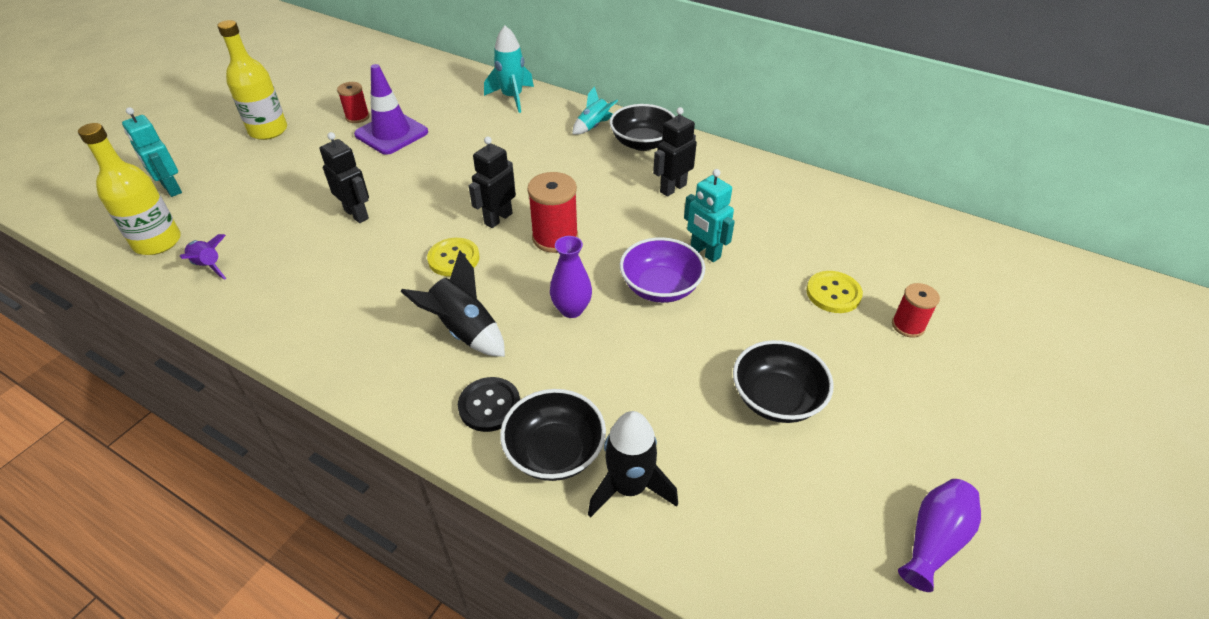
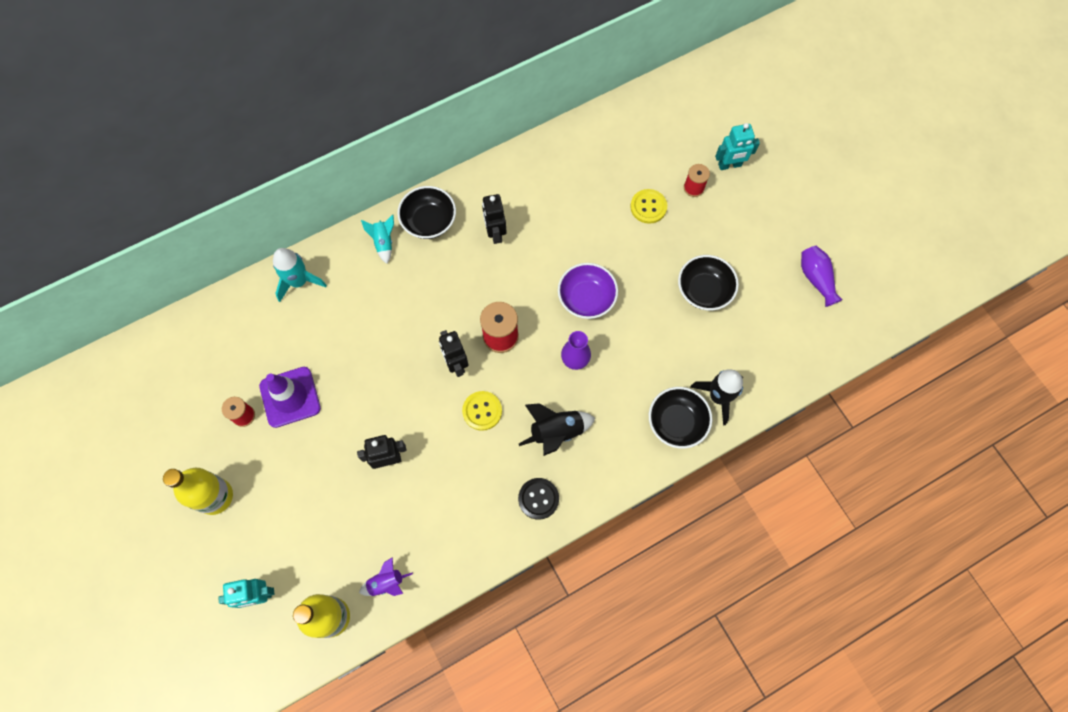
camera: 60 degrees left, 25 degrees up
(489, 405) = (625, 443): black button -> black button (538, 499)
(705, 252) = (571, 253): turquoise robot -> turquoise robot (729, 165)

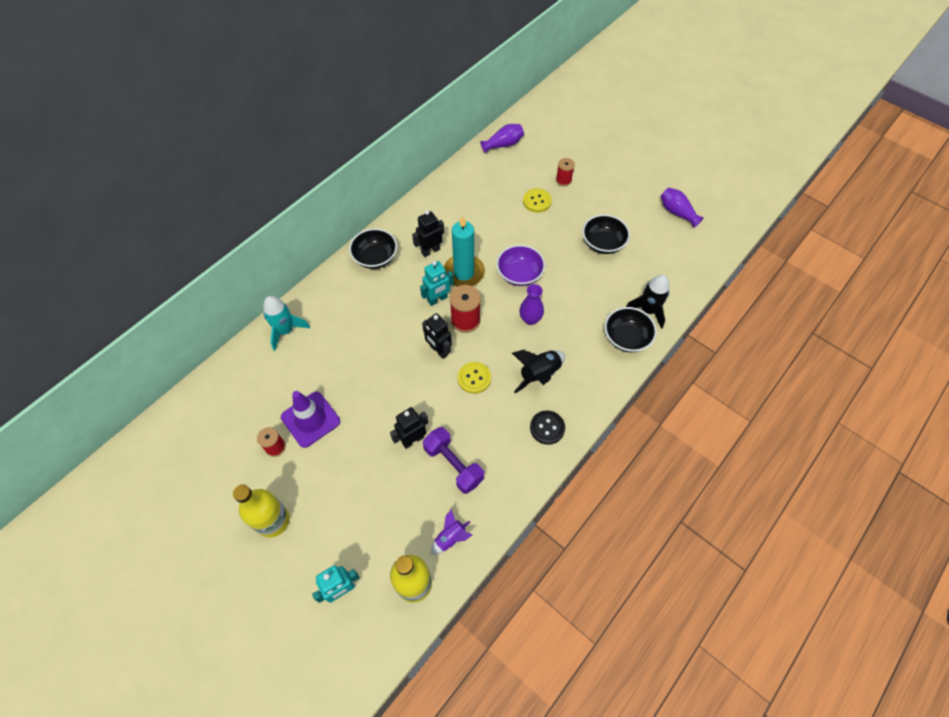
camera: 20 degrees left, 10 degrees down
(383, 242) = (345, 282): turquoise rocket -> none
(420, 503) = (453, 464): none -> purple dumbbell
(495, 233) = (430, 251): black robot -> black robot turned 90 degrees clockwise
(522, 275) = (463, 273): none -> turquoise candle
(640, 113) = (503, 144): none -> purple vase
(729, 165) = (582, 159): turquoise robot -> turquoise robot (437, 299)

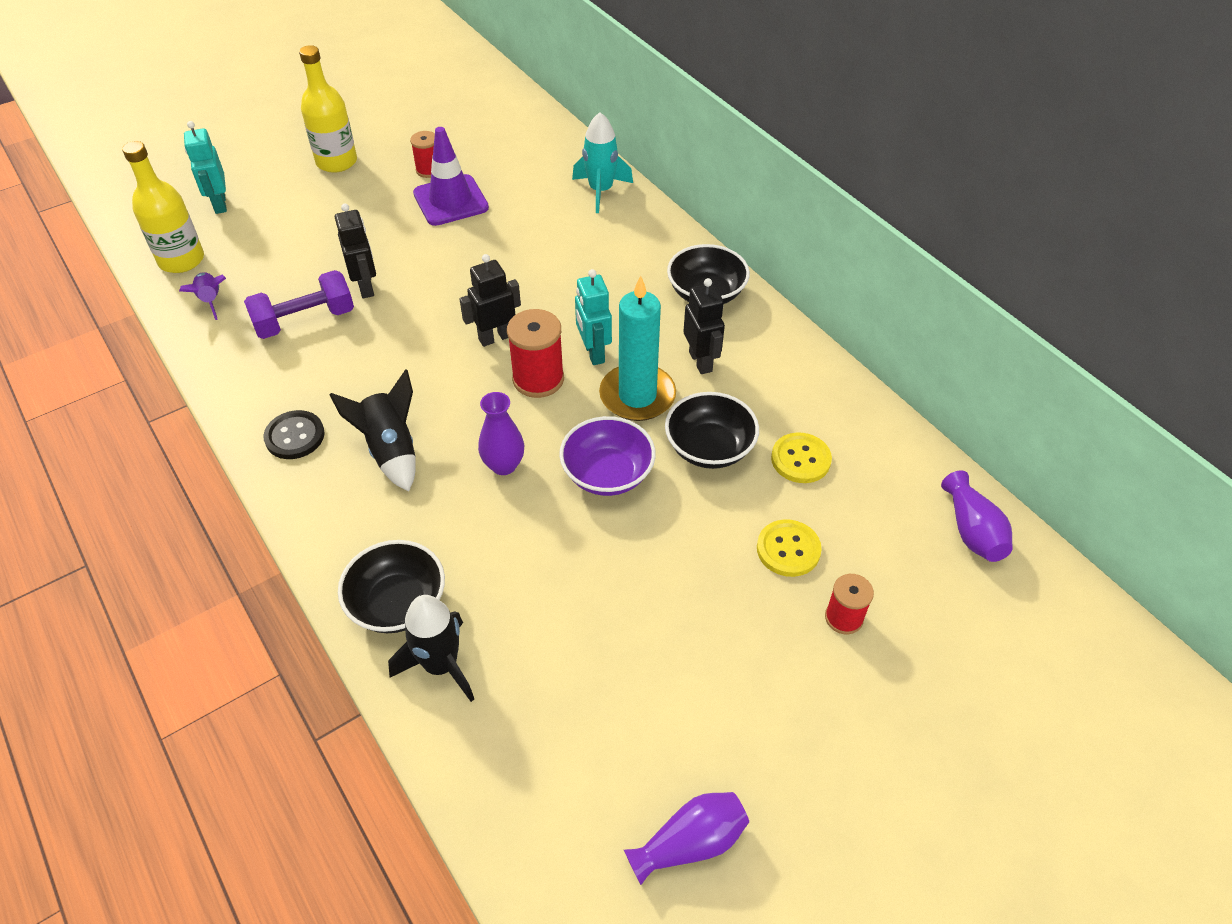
camera: 105 degrees right, 10 degrees down
(474, 378) = (426, 368): yellow button -> yellow button (800, 459)
(603, 243) = (640, 639): black bowl -> black bowl (709, 448)

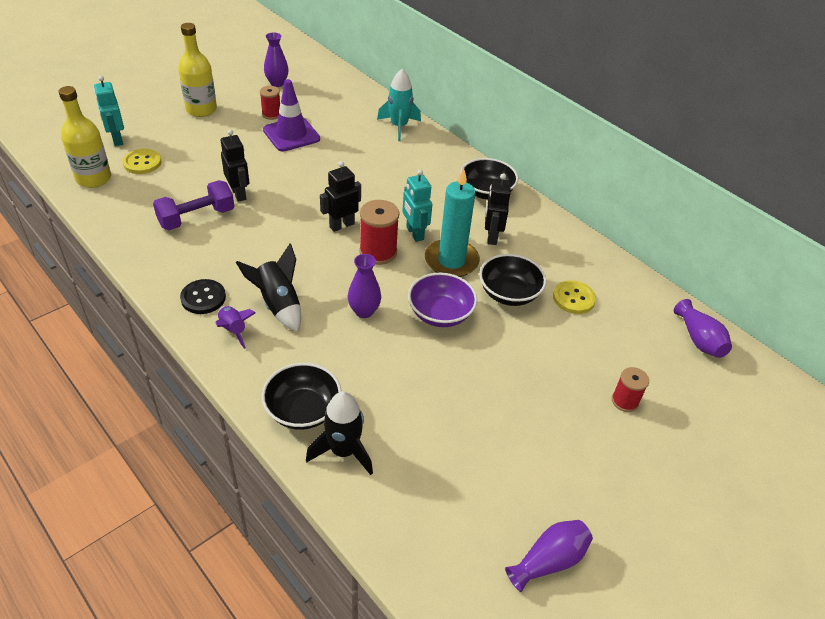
camera: 10 degrees left, 5 degrees down
(210, 300) = (121, 206): purple rocket -> purple rocket (233, 330)
(444, 123) = (277, 83): none -> purple vase
(701, 361) = (491, 237): black robot -> black robot turned 150 degrees counterclockwise
(788, 549) = (577, 358): yellow button -> yellow button (142, 163)

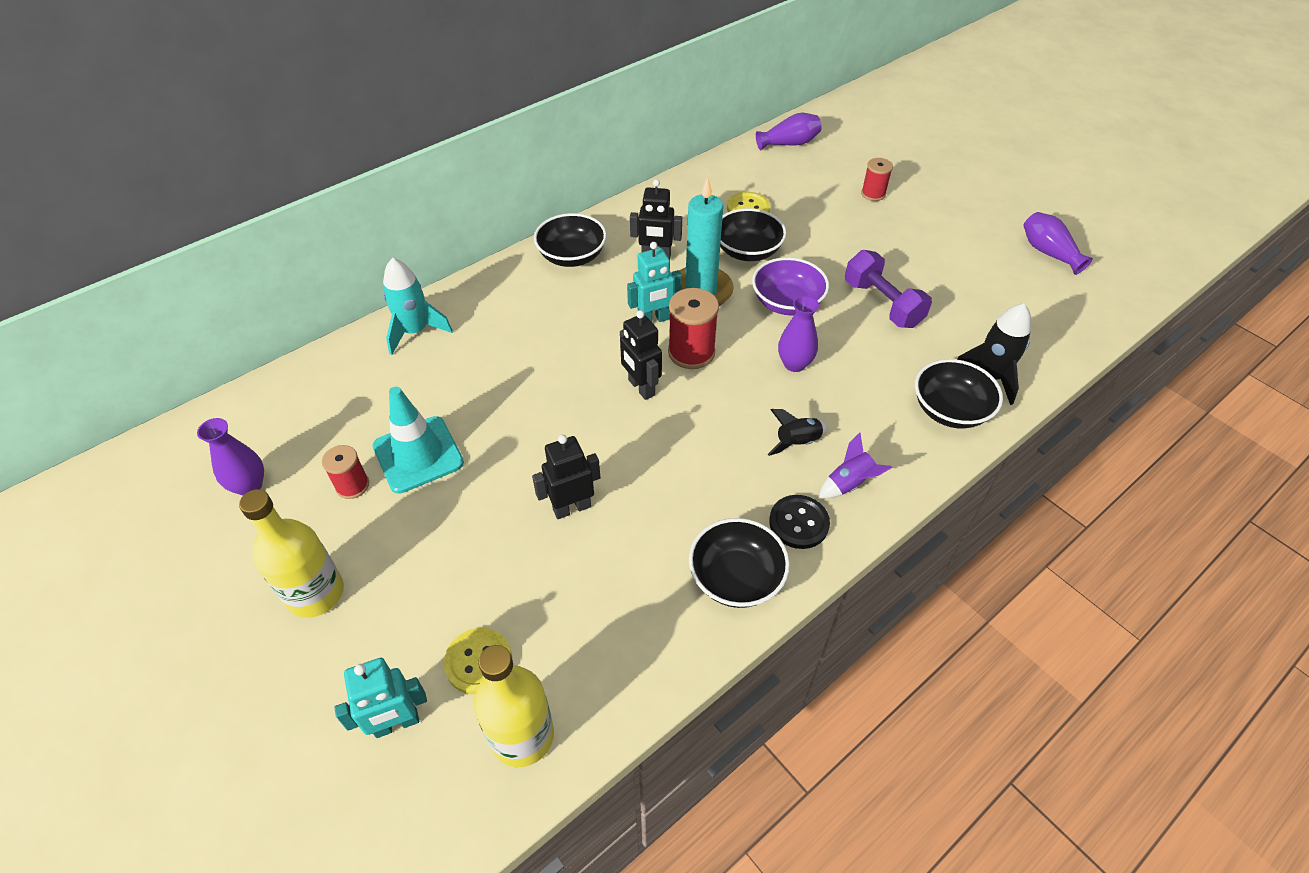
camera: 85 degrees left, 5 degrees up
(166, 263) = (736, 578): none -> black bowl
(197, 218) = (631, 555): purple dumbbell -> purple dumbbell (882, 304)
(278, 304) = (797, 442): black rocket -> black rocket, size x0.65
(291, 134) = (418, 454): purple traffic cone -> turquoise traffic cone

